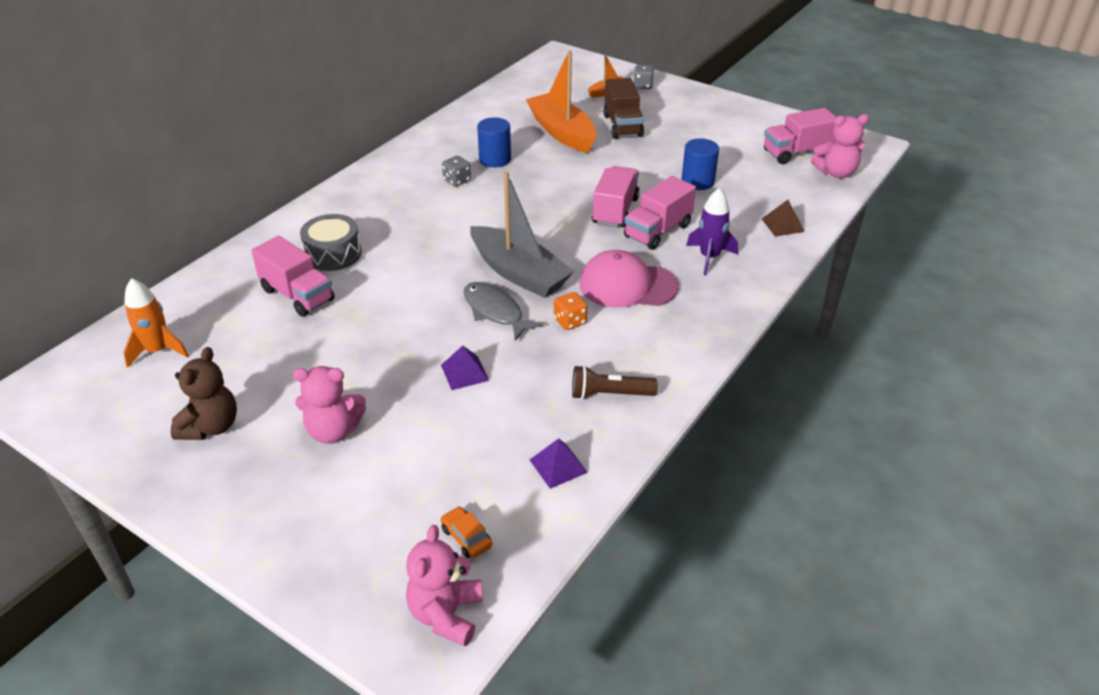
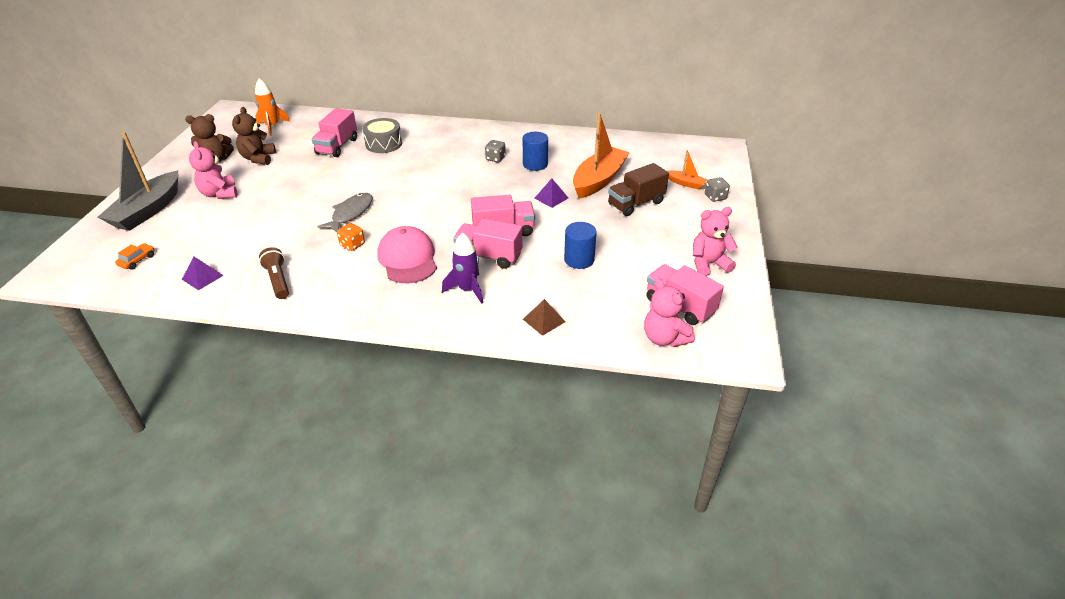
camera: 65 degrees right, 0 degrees up
(256, 378) = (258, 158): none -> brown teddy bear
(446, 614) = (79, 270): pink teddy bear -> pink teddy bear (708, 264)
(464, 372) = (283, 220): purple pyramid -> purple pyramid (551, 198)
(519, 273) = (398, 211): grey boat -> grey boat (148, 210)

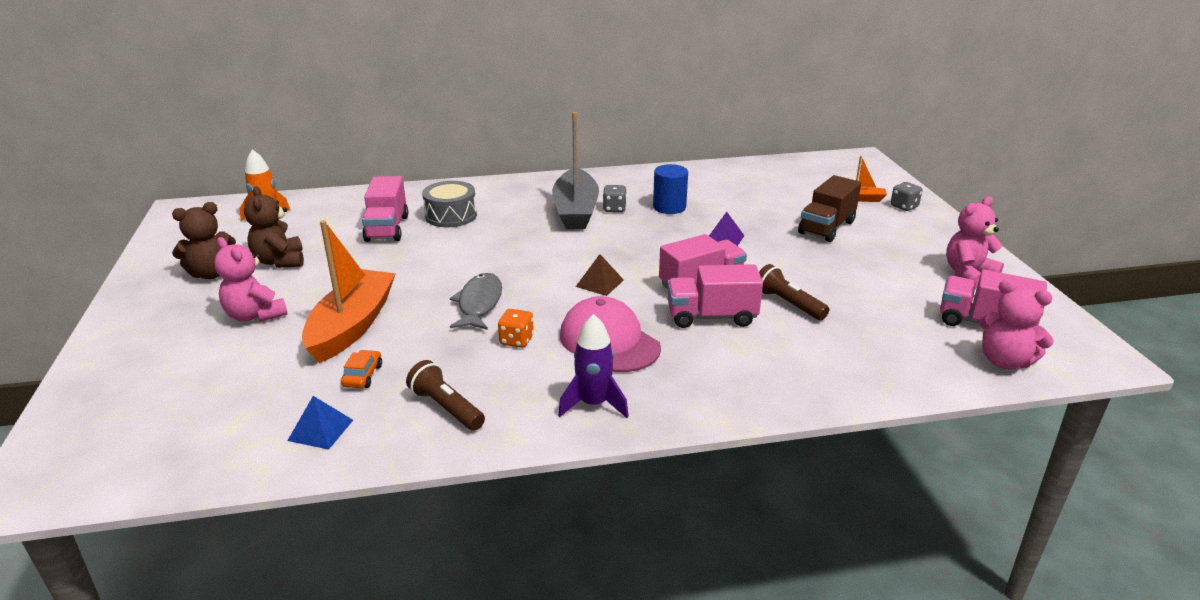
camera: 20 degrees left, 10 degrees down
(137, 260) = (187, 431): orange car -> orange car (363, 376)
(148, 210) = (150, 359): grey boat -> grey boat (576, 210)
(202, 277) = (321, 430): purple pyramid -> blue pyramid
(467, 289) = (722, 361): purple rocket -> purple rocket (594, 404)
(544, 320) = (851, 374): brown pyramid -> brown pyramid (599, 283)
(550, 258) = (788, 304): none -> brown flashlight
(579, 260) = (823, 298): blue cylinder -> none
(598, 180) = (760, 211): orange boat -> orange boat (352, 326)

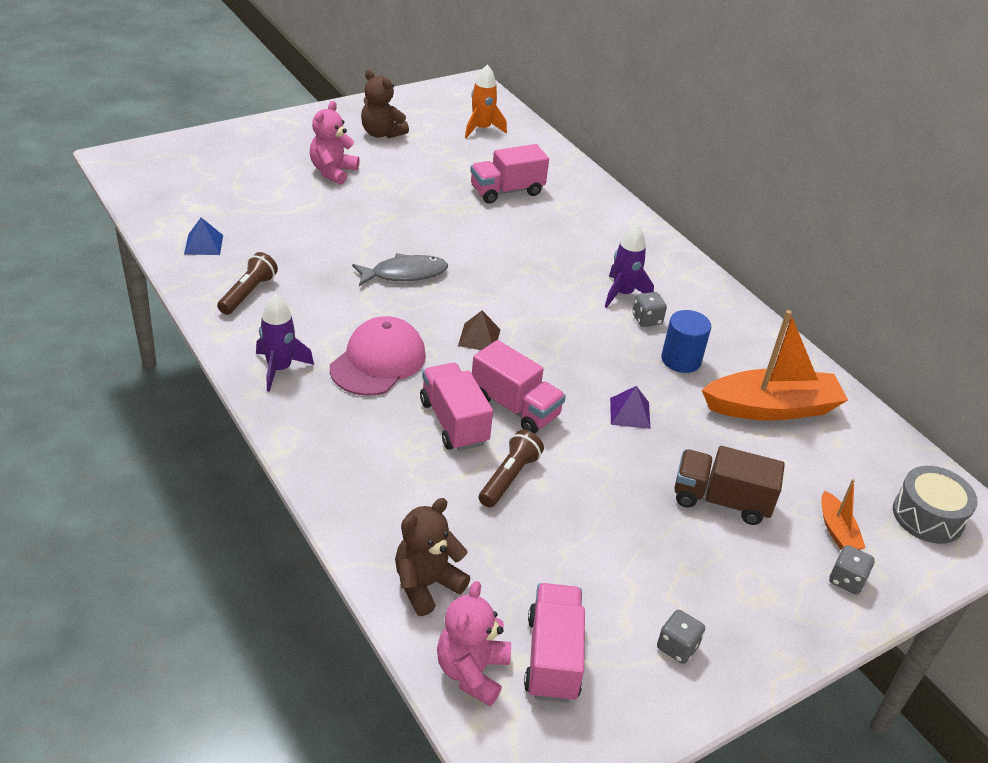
camera: 65 degrees right, 10 degrees up
(280, 261) = (417, 156): brown teddy bear -> brown teddy bear (426, 585)
(352, 326) = (339, 219): orange boat -> orange boat (771, 408)
(363, 376) = (274, 243): orange car -> none
(451, 215) = (556, 219): grey drum -> grey drum (928, 516)
(516, 340) = (356, 307): orange dice -> none
(576, 210) = (623, 294): grey boat -> purple rocket
(968, 274) = (677, 647): pink teddy bear -> grey dice

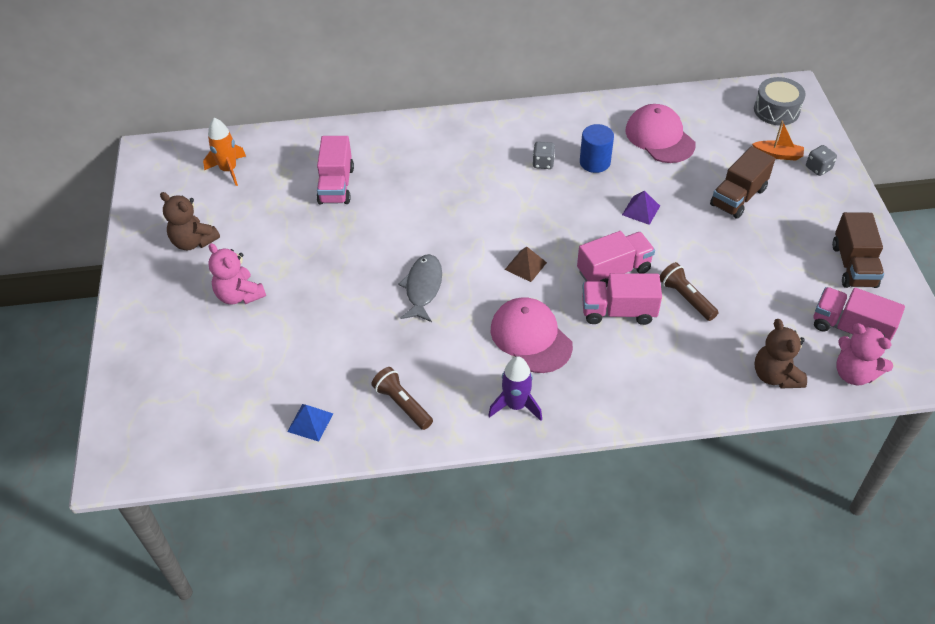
camera: 60 degrees left, 10 degrees up
(381, 133) = (193, 241): brown teddy bear -> brown teddy bear turned 60 degrees clockwise
(623, 294) = (507, 165): purple rocket -> none
(677, 647) = (853, 265): grey dice -> brown truck
(771, 408) = (659, 137): orange boat -> pink cap

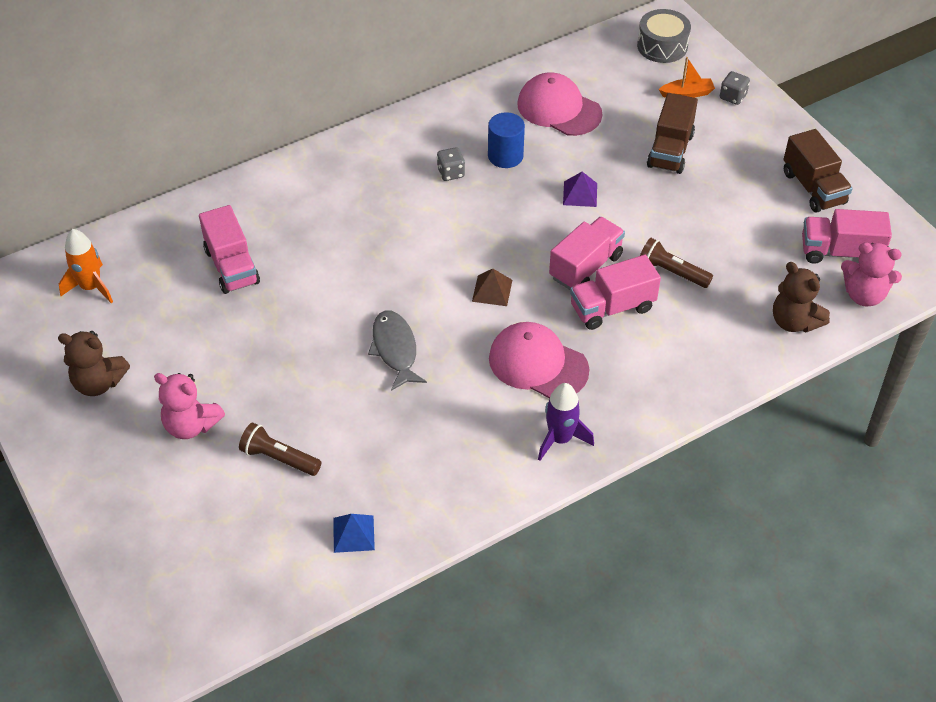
camera: 25 degrees left, 0 degrees up
(402, 404) = (442, 479): brown flashlight -> brown flashlight (279, 458)

